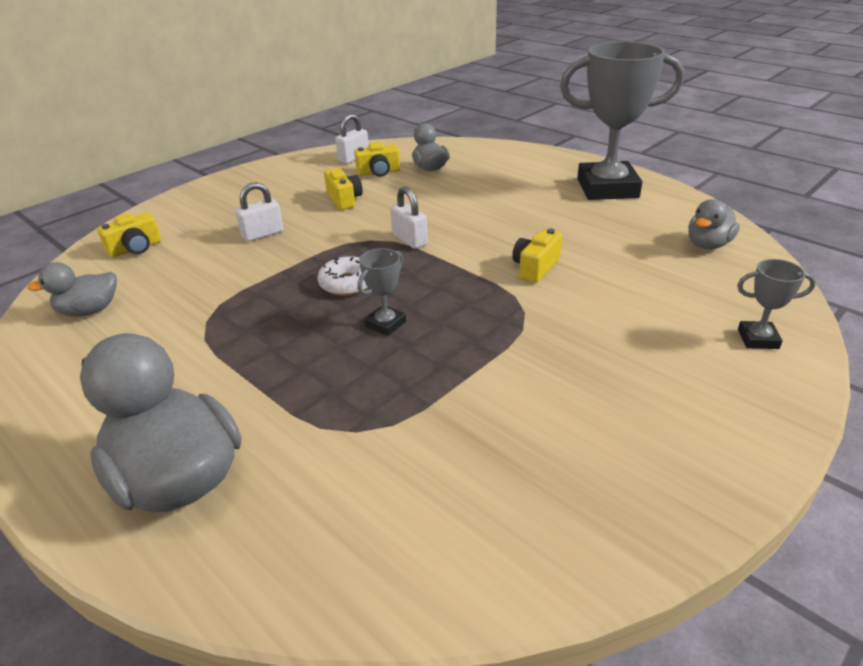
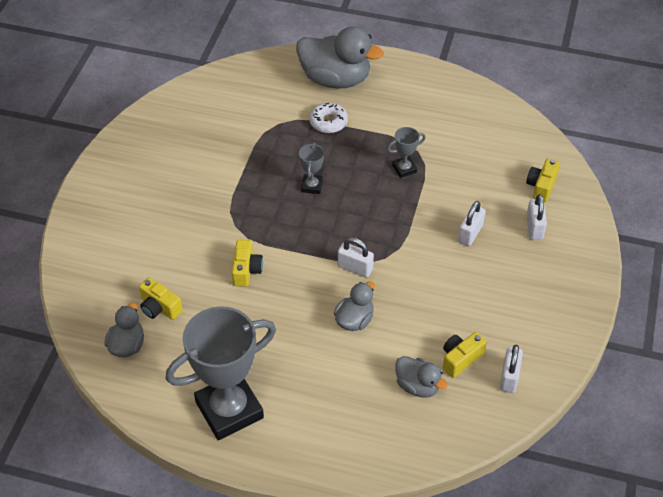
camera: 150 degrees right, 15 degrees up
(89, 311) = (494, 132): grey duck -> grey duck (354, 320)
(198, 223) = (534, 227): none -> white padlock
(344, 199) = (451, 301): yellow camera -> yellow camera (159, 307)
(347, 283) = (362, 208): white donut -> white donut (328, 122)
(758, 339) = (90, 252): grey trophy -> grey trophy (404, 169)

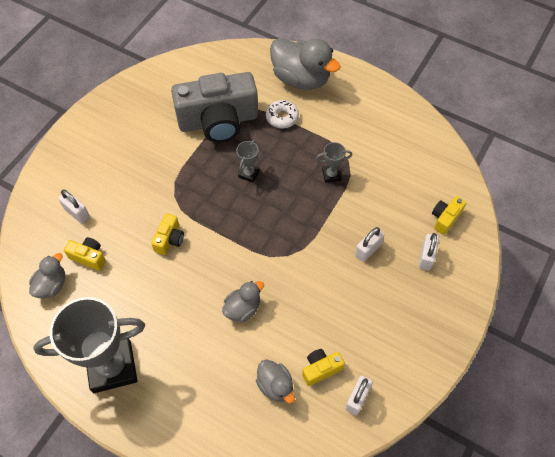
camera: 15 degrees right, 10 degrees up
(159, 307) = (89, 257): yellow camera -> yellow camera turned 150 degrees clockwise
(257, 140) = (218, 121): none -> grey camera
(355, 268) = (259, 259): white padlock -> white padlock (77, 213)

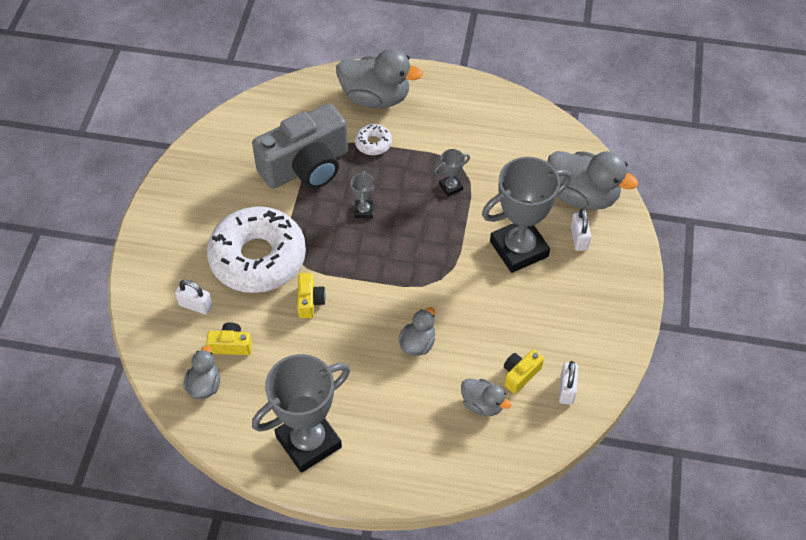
camera: 20 degrees left, 5 degrees down
(144, 187) = (258, 258): none -> white donut
(368, 250) = (519, 249): white padlock -> grey trophy
(445, 218) = (582, 196): yellow camera -> grey duck

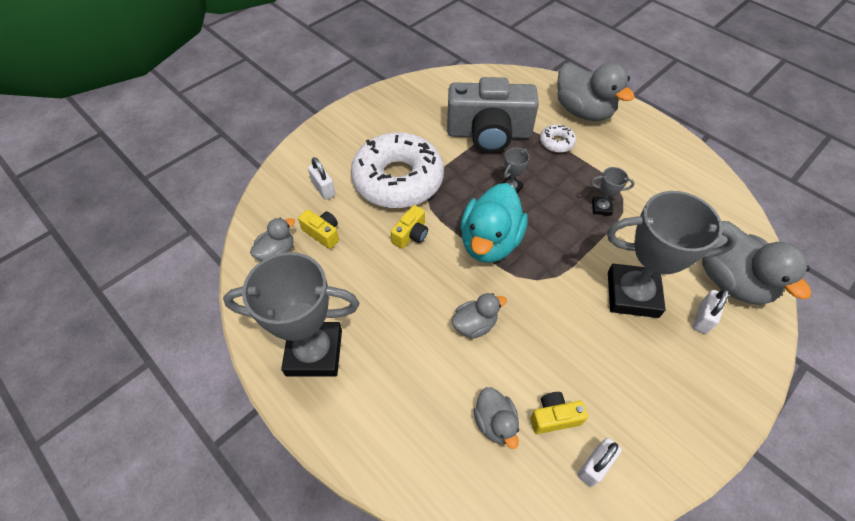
camera: 35 degrees right, 0 degrees up
(381, 269) = (490, 242): none -> turquoise duck

